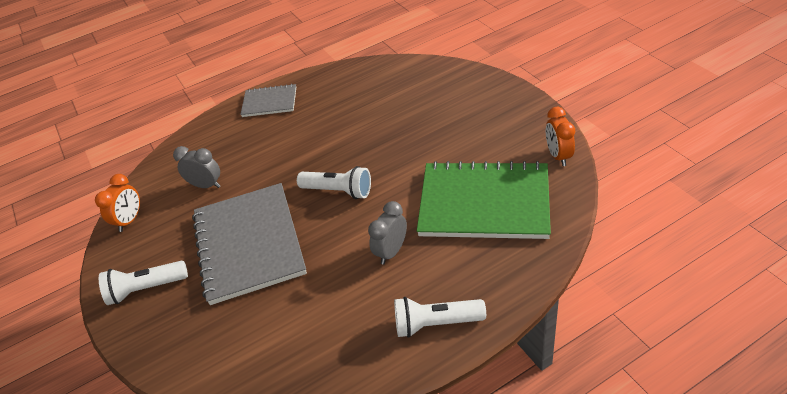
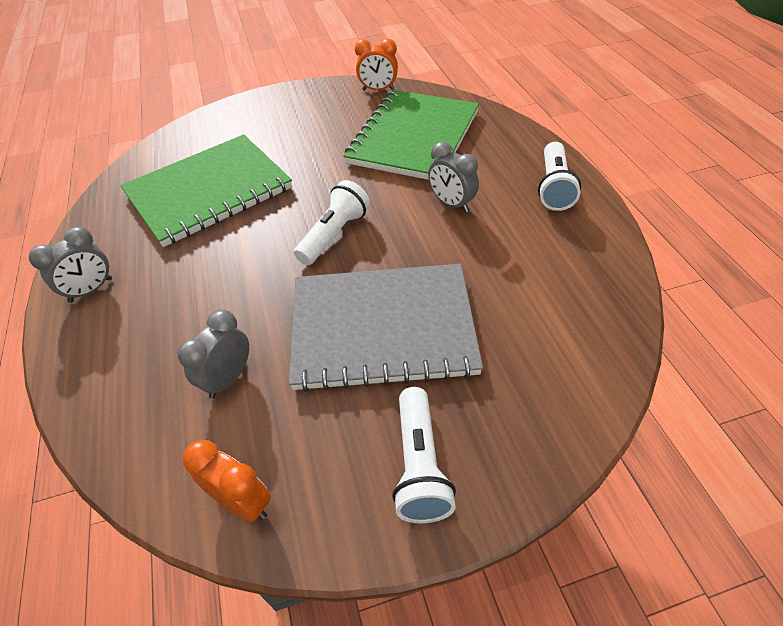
camera: 80 degrees left, 5 degrees up
(269, 102) = (91, 290): grey notebook -> grey clock
(372, 110) = (208, 191): none -> green notebook

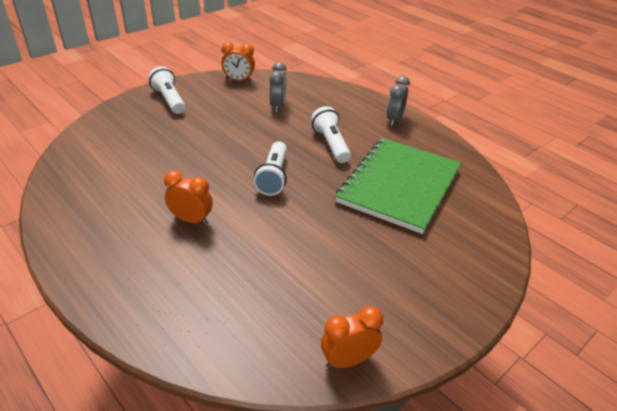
camera: 150 degrees right, 10 degrees down
(382, 328) = (209, 137): grey notebook -> none
(414, 137) = (258, 286): green notebook -> none
(451, 204) = (191, 220): grey clock -> orange clock
(554, 187) = (96, 258): white flashlight -> white flashlight (331, 144)

